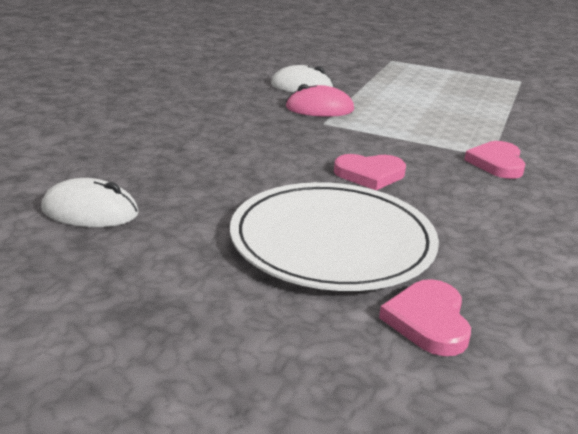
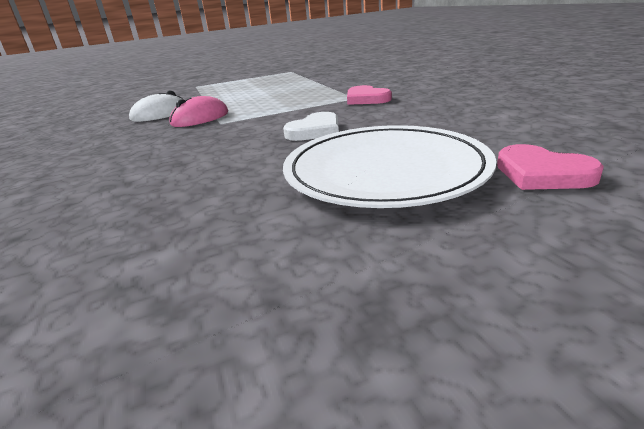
camera: 40 degrees left, 0 degrees up
(90, 211) = (123, 274): white mouse -> none
(370, 174) = (315, 131): pink heart -> white heart

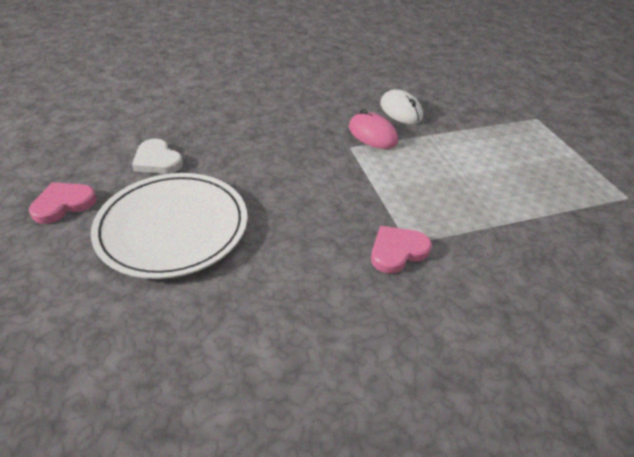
camera: 90 degrees right, 15 degrees up
(315, 131) = (289, 201): white heart -> white heart (157, 160)
(542, 173) = (107, 306): pink heart -> pink heart (63, 204)

